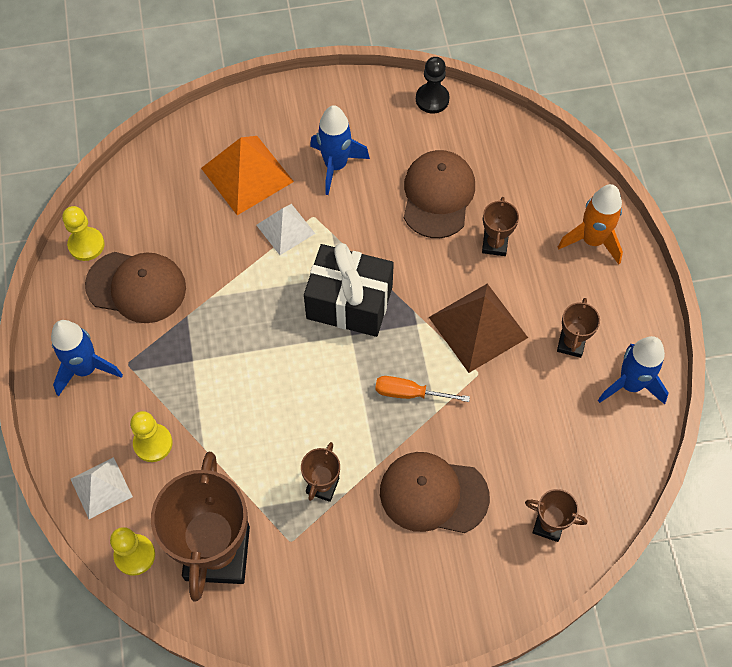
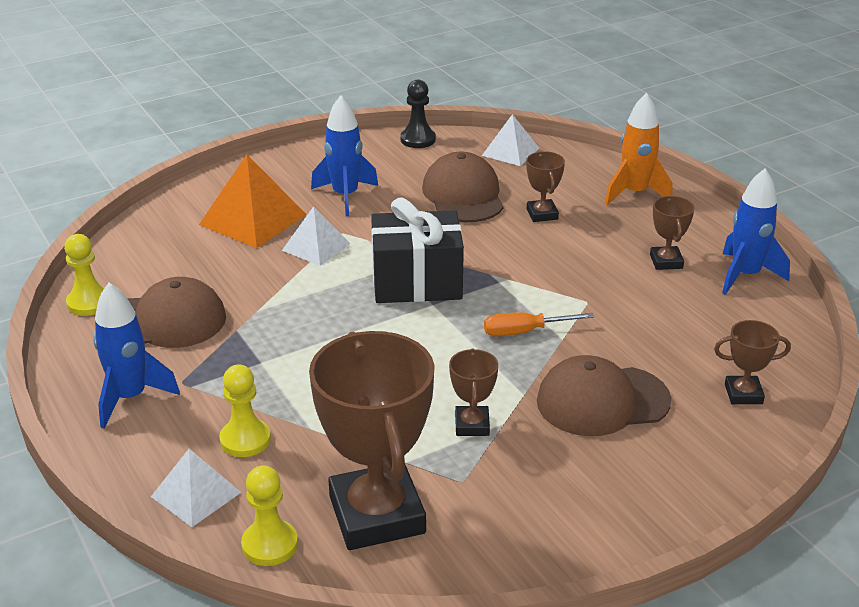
camera: 20 degrees left, 30 degrees down
(478, 327) = (564, 270): brown pyramid -> none
(508, 143) = (510, 151): none -> white pyramid

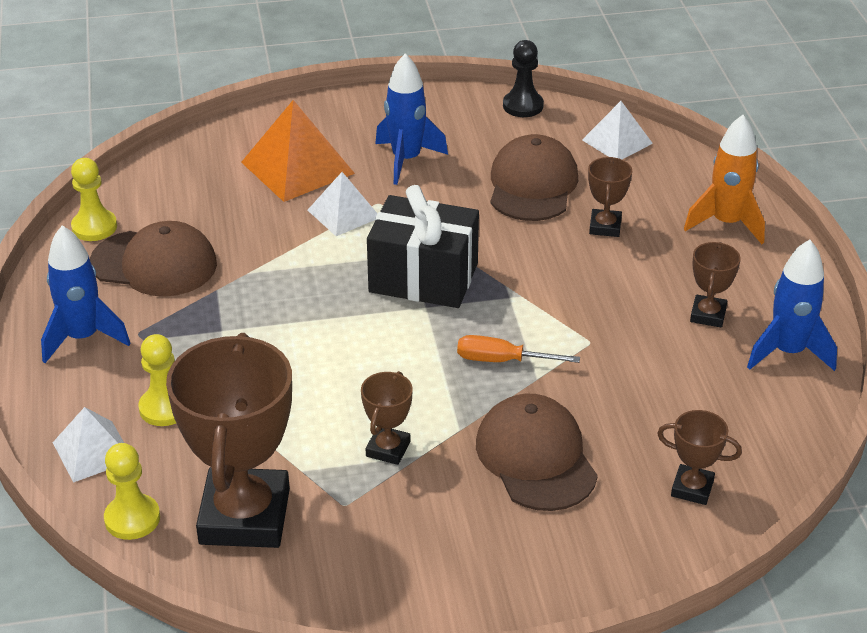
camera: 20 degrees right, 5 degrees up
(602, 401) = (536, 457): brown cap -> brown cap turned 60 degrees clockwise

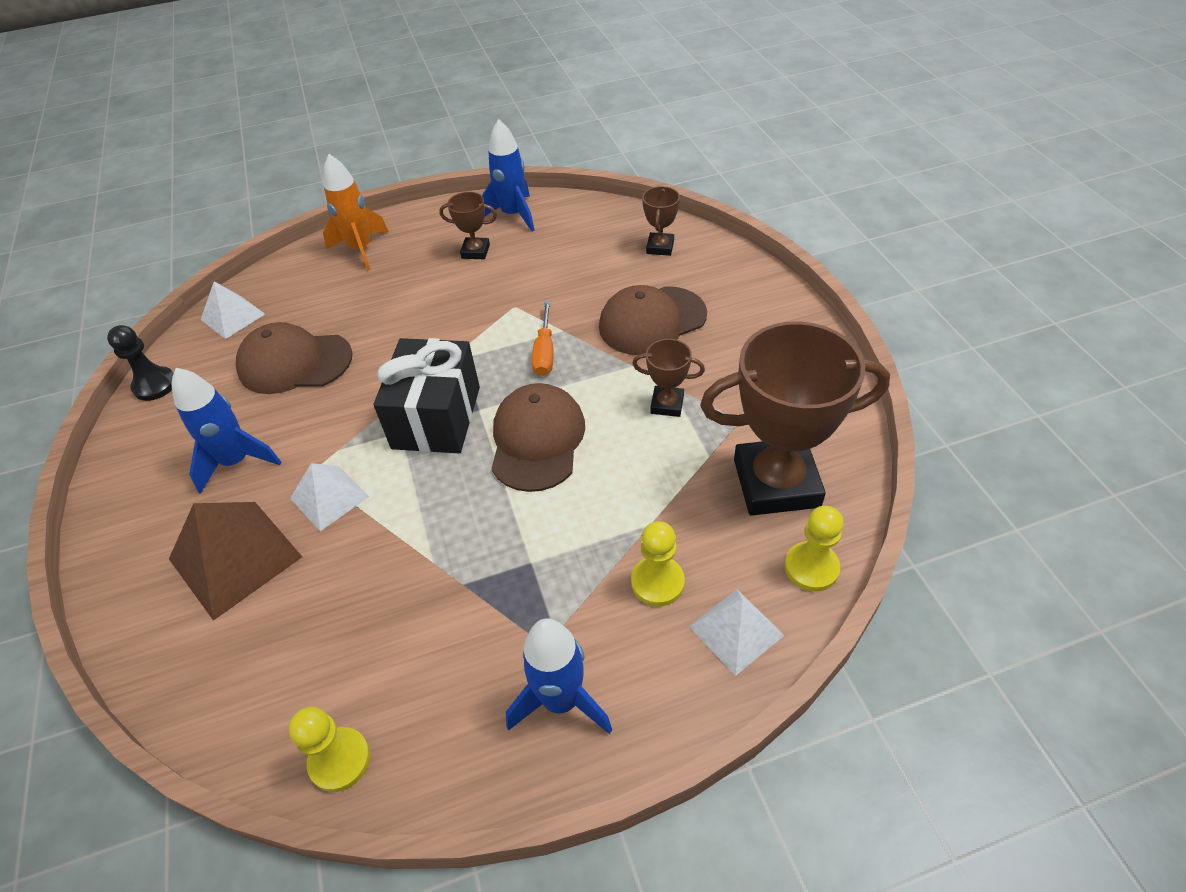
camera: 95 degrees left, 10 degrees up
(154, 264) = (418, 662): brown cap -> brown cap (537, 440)
(297, 167) = (235, 558): orange pyramid -> brown pyramid
(605, 227) = (362, 312): brown trophy -> none

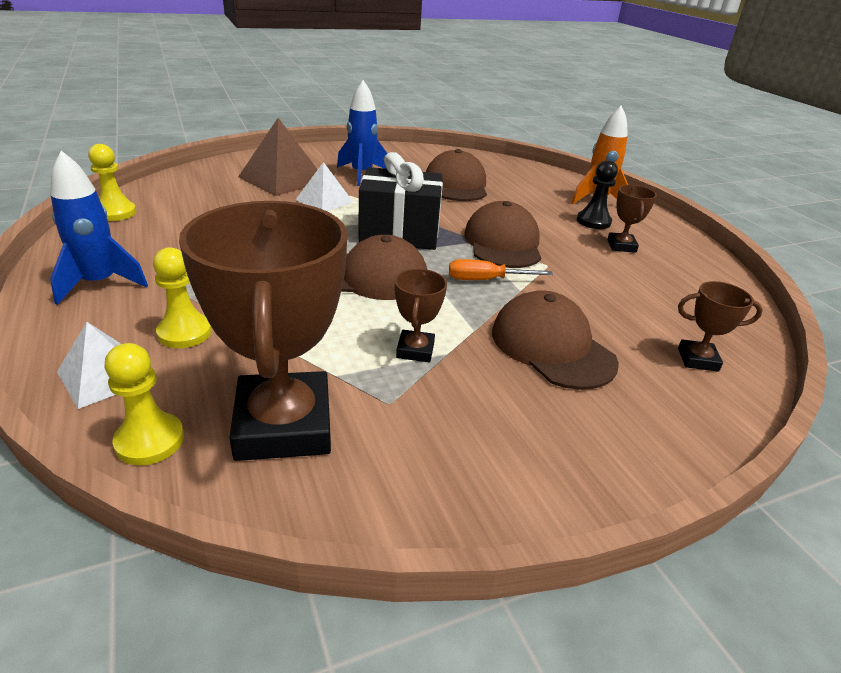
camera: 80 degrees right, 15 degrees down
(155, 385) = (430, 151): black pawn -> black pawn (593, 221)
(233, 316) = (500, 165): white pyramid -> none
(465, 333) = (503, 243): none -> brown cap
(513, 215) = (693, 264): blue rocket -> none

